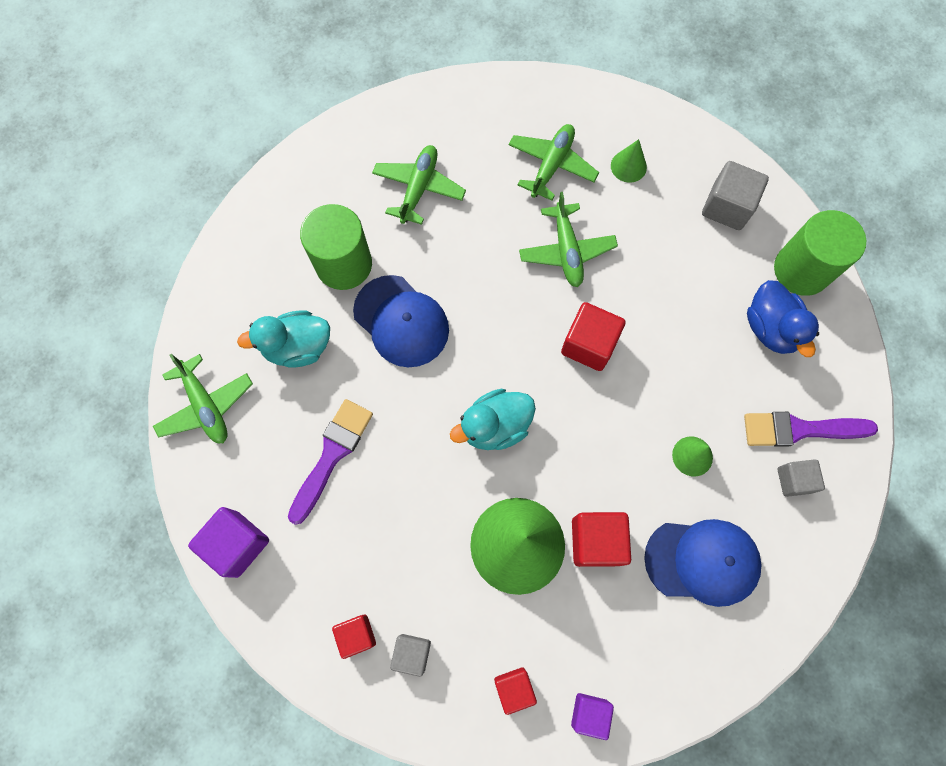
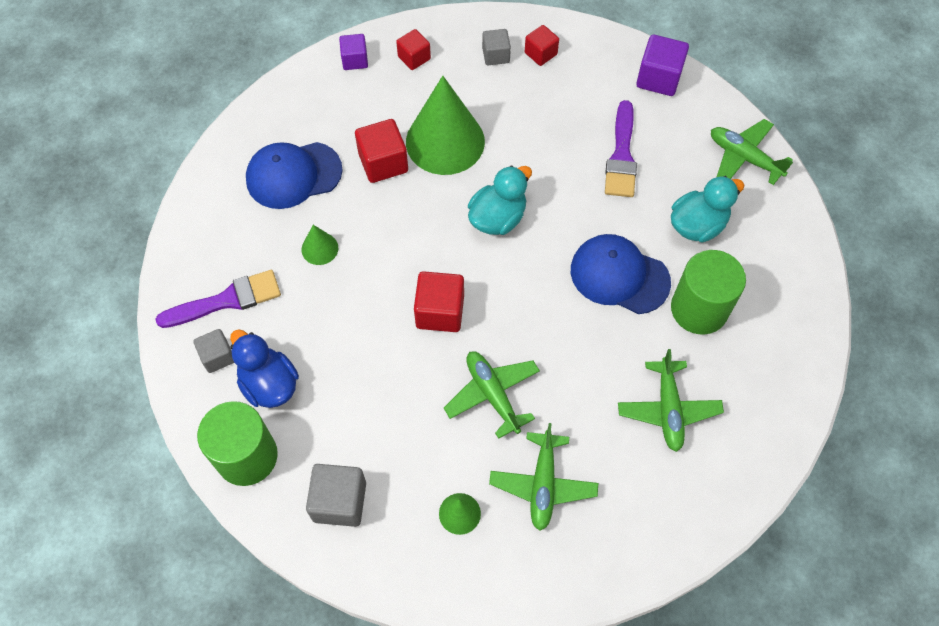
camera: 160 degrees right, 10 degrees down
(794, 480) = (226, 257): grey cube -> grey cube (217, 356)

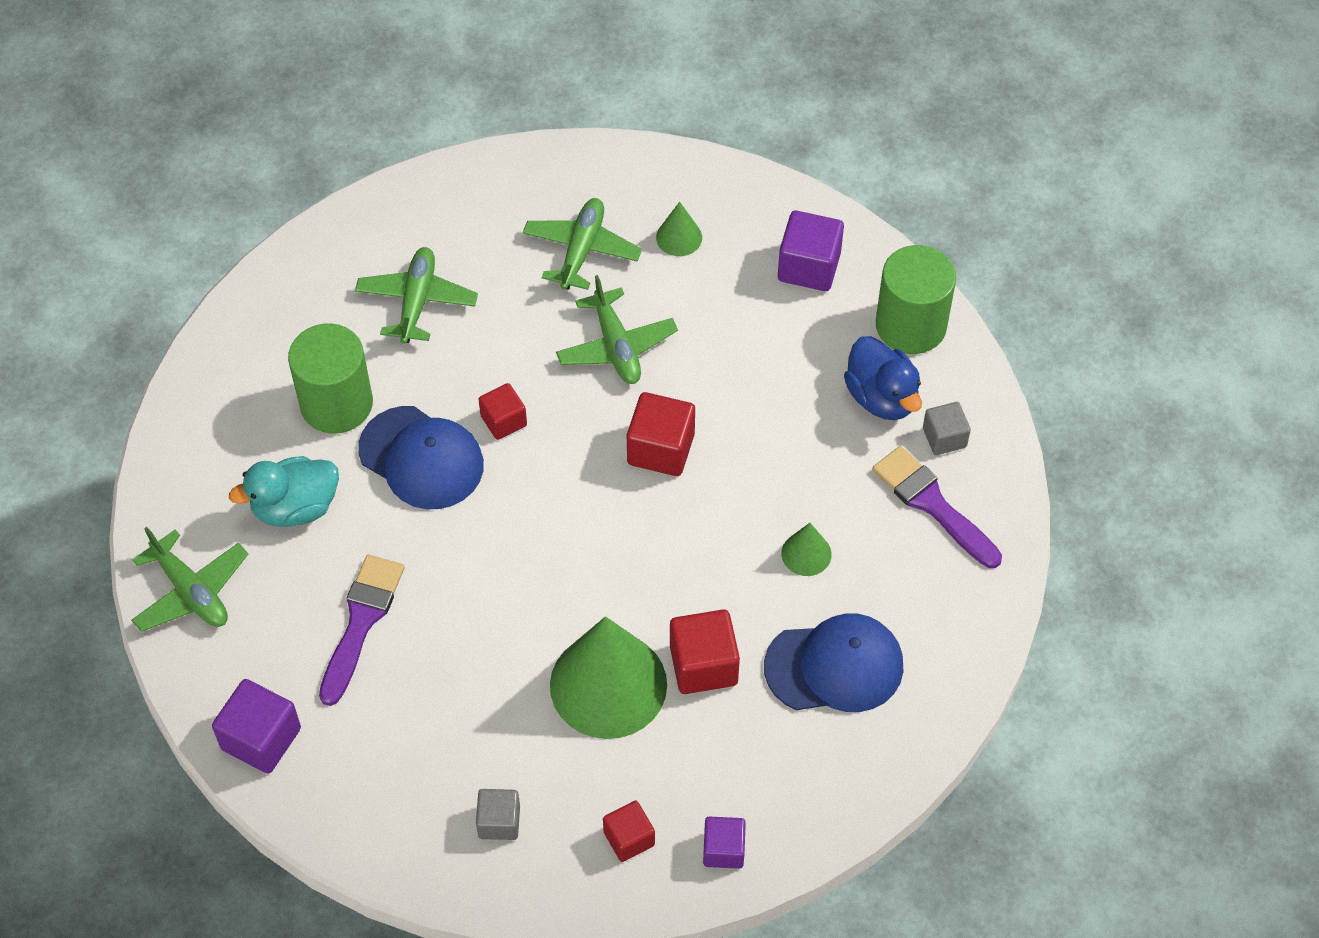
camera: 170 degrees left, 5 degrees down
(227, 300) = (932, 504): purple brush -> purple brush turned 60 degrees clockwise
(339, 501) = (809, 267): grey cube -> purple cube
(498, 218) = (559, 558): turquoise duck -> none
(540, 53) = (428, 813): red cube -> red cube (503, 421)

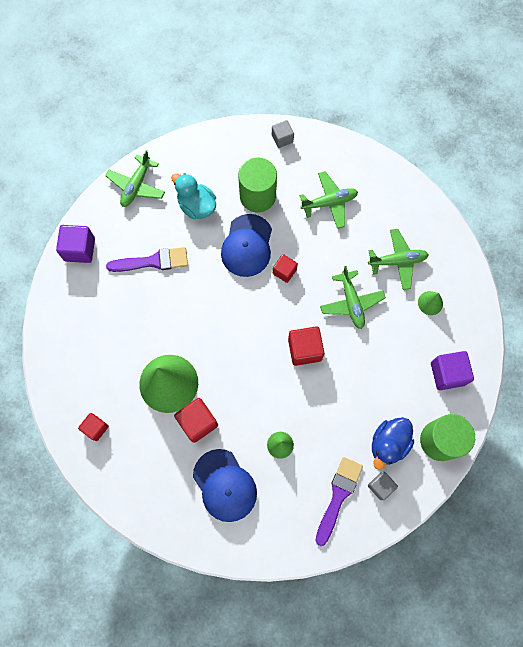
camera: 65 degrees right, 15 degrees up
(499, 822) = (81, 367): grey cube -> grey cube (282, 138)
(616, 346) = (351, 302): green plane -> green plane turned 60 degrees counterclockwise
(723, 850) = (107, 474): purple cube -> none

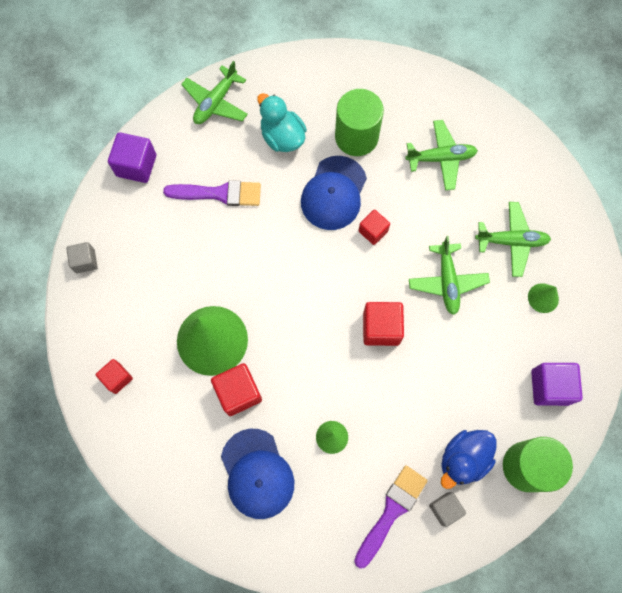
camera: 10 degrees right, 0 degrees up
(282, 138) = (397, 74): grey cube -> grey cube (85, 261)

